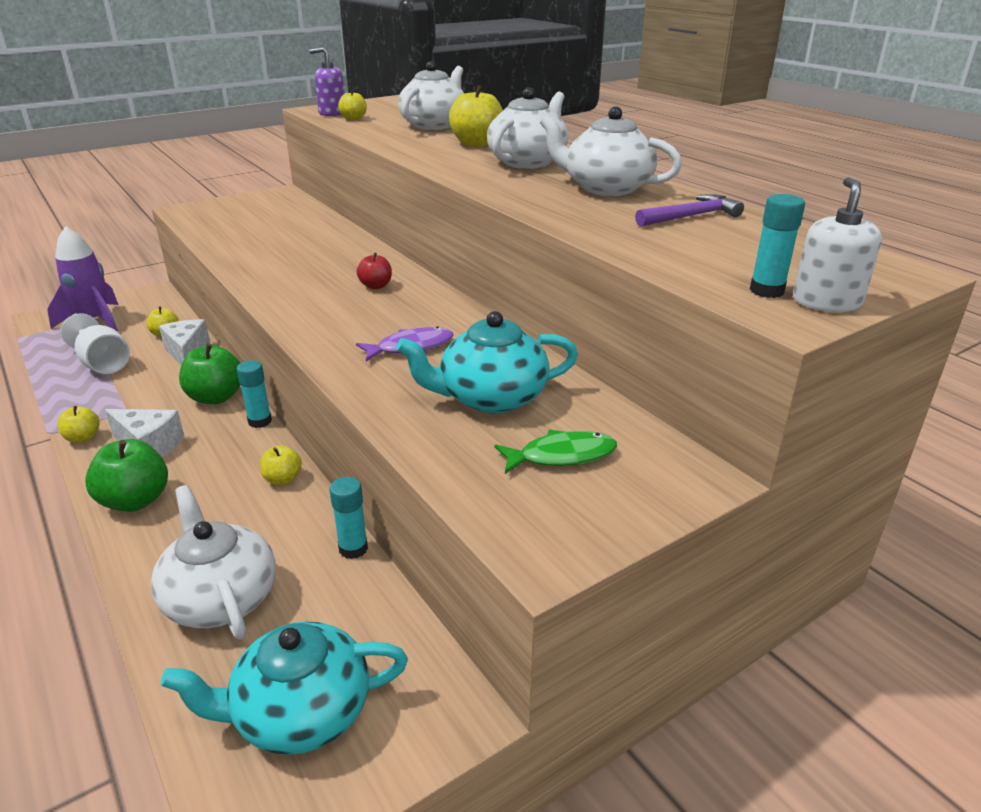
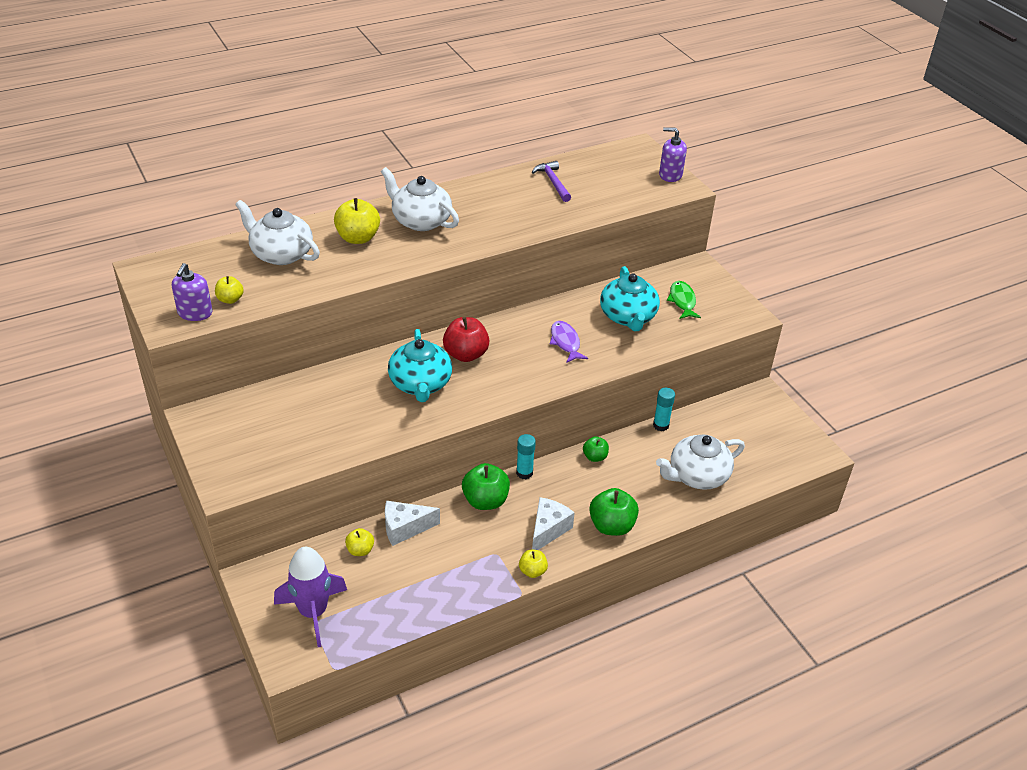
camera: 85 degrees left, 10 degrees up
(103, 364) = (411, 585): white goblet -> none
(283, 479) = (595, 457): yellow apple -> green apple
(300, 712) = (765, 442): turquoise teapot -> turquoise teapot (420, 384)
(376, 286) = (466, 354): red apple -> red apple, size x1.75
(606, 188) = (493, 200): white teapot -> none
(766, 291) = (658, 186): turquoise glue stick -> none
(826, 302) = (670, 175): white soap dispenser -> purple soap dispenser

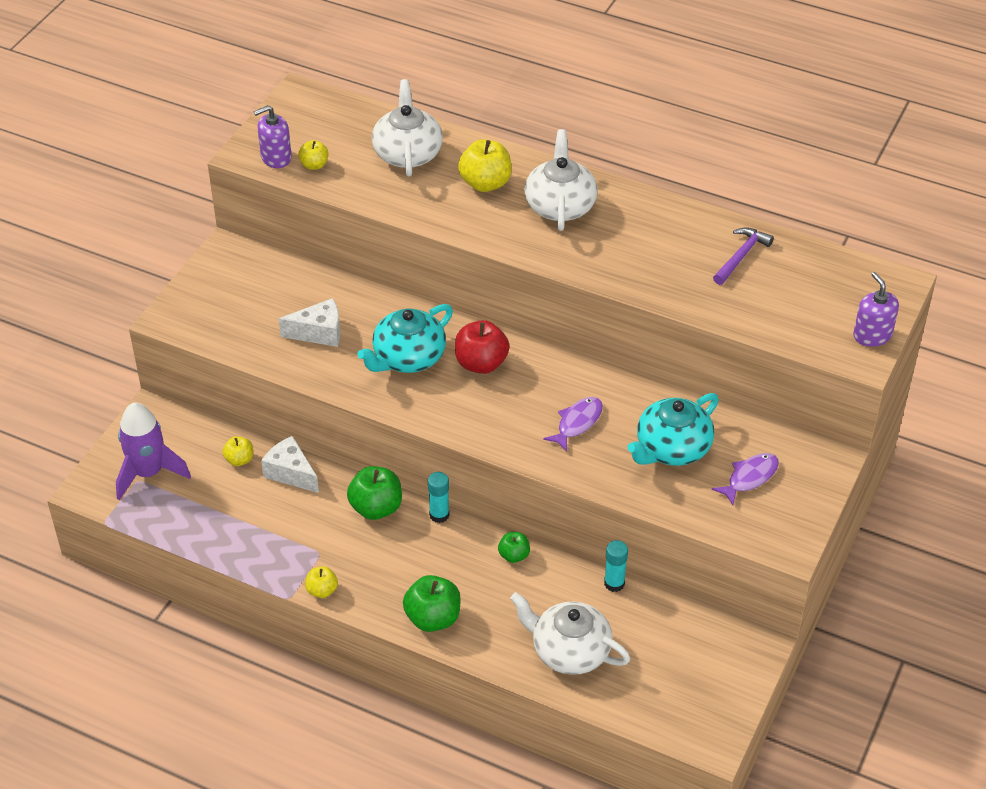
camera: 55 degrees right, 5 degrees up
(548, 530) = (383, 573): white cheese -> white cheese (319, 333)
(682, 301) = (749, 478): green fish -> purple fish

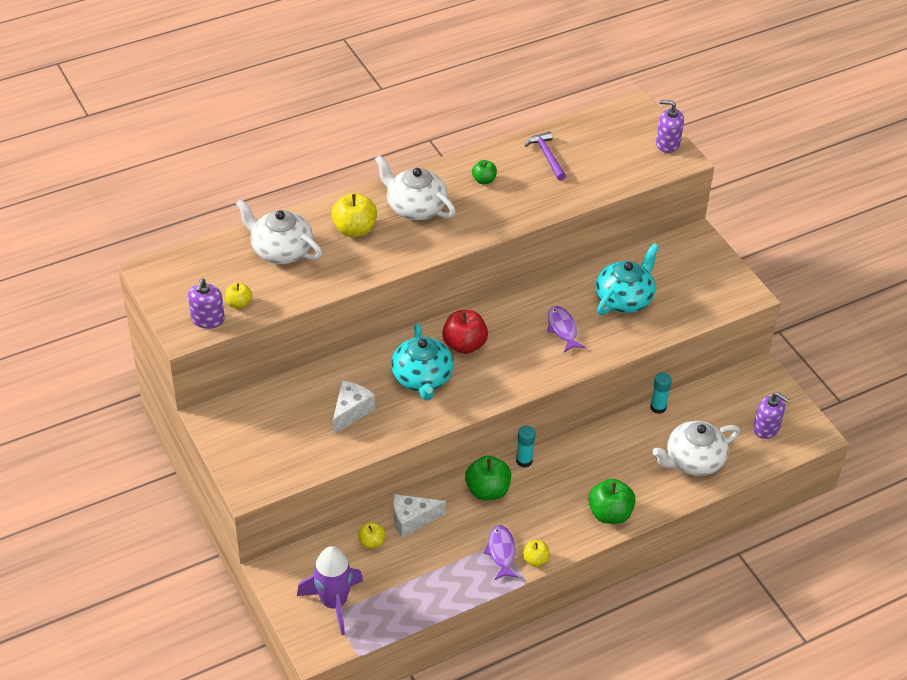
camera: 55 degrees left, 0 degrees up
(514, 555) = (592, 443): green apple -> green apple (484, 180)
(672, 448) = (624, 298): turquoise teapot -> turquoise teapot turned 135 degrees counterclockwise
(677, 692) = (766, 428): none -> purple soap dispenser
(749, 478) = (680, 279): purple fish -> purple fish (501, 552)

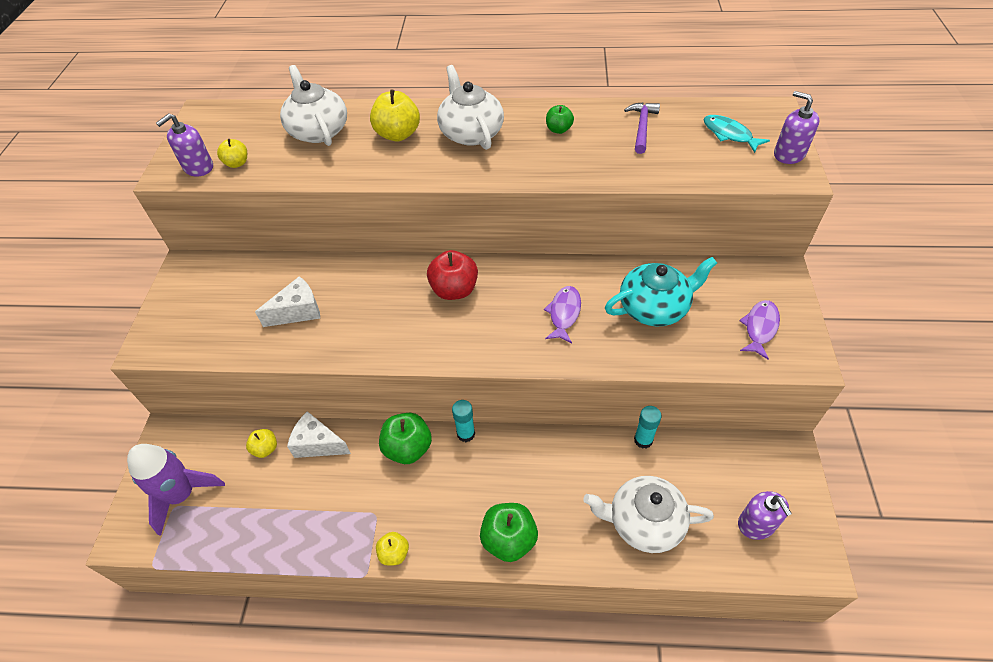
camera: 35 degrees right, 5 degrees up
(422, 378) = (388, 306): turquoise teapot -> none
(501, 552) = (369, 525): purple fish -> purple fish (760, 328)
(616, 141) = (729, 134): none -> turquoise fish

